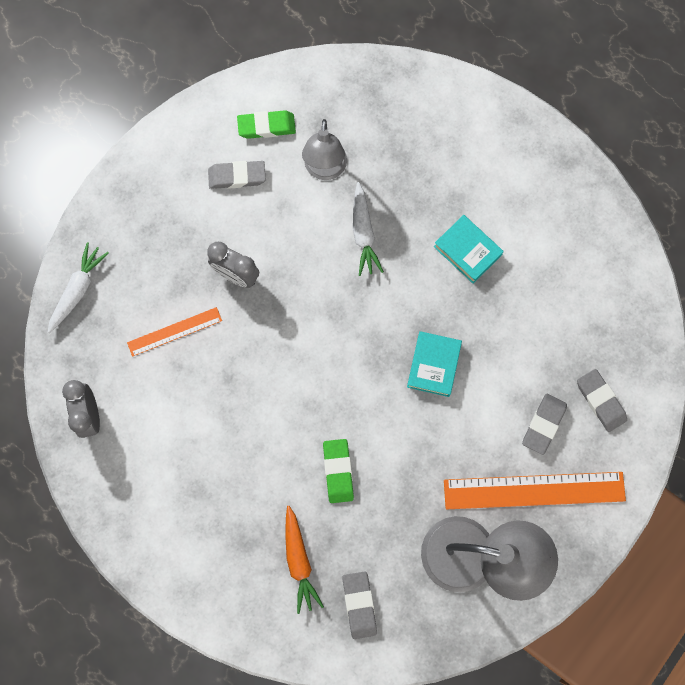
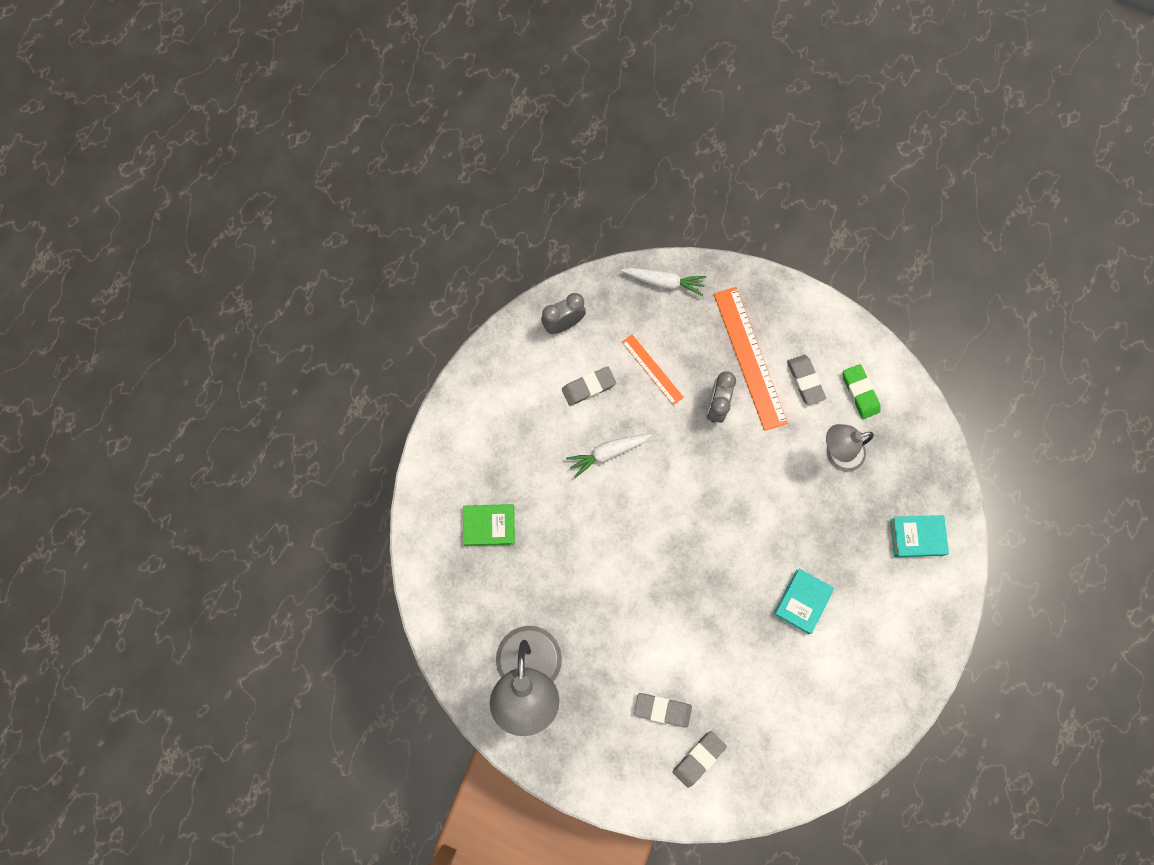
camera: 75 degrees right, 0 degrees up
(299, 561) = (489, 525): orange carrot -> green book
(338, 471) = (572, 538): green eraser -> none
(359, 605) = (465, 585): grey eraser -> grey eraser (588, 387)
(363, 233) = (788, 504): white carrot -> white carrot (608, 453)
(433, 365) = (687, 597): turquoise book -> turquoise book (917, 537)
(534, 490) = (601, 714): orange ruler -> orange ruler (750, 357)

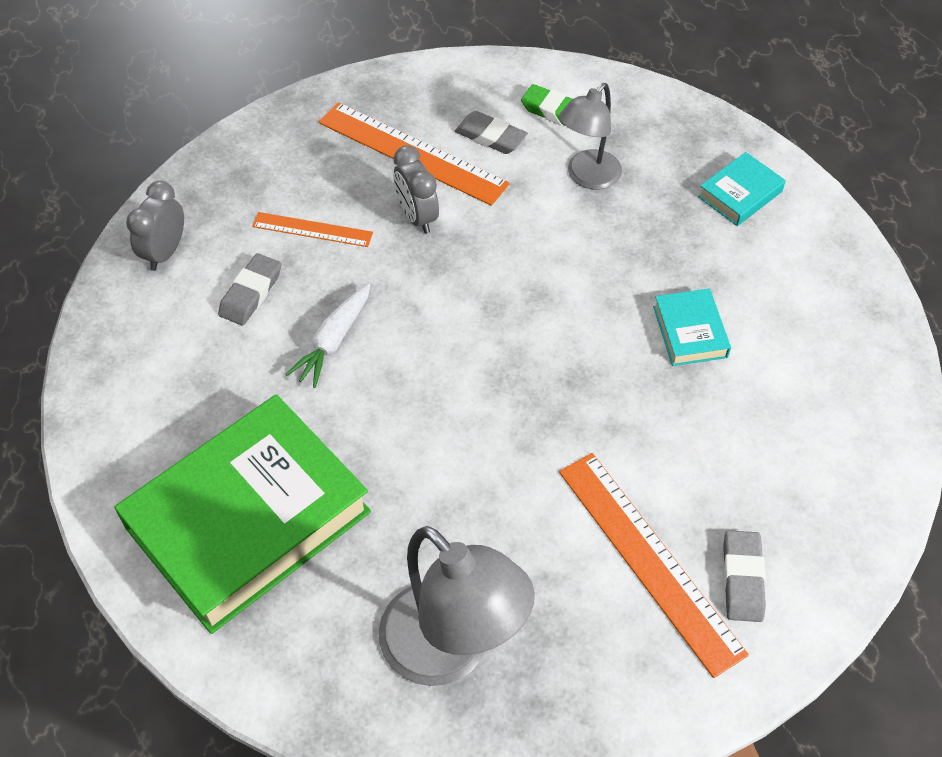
camera: 40 degrees left, 20 degrees down
(489, 525) = (248, 519): green book -> green book, size x2.38
(662, 709) = (649, 559): grey eraser -> orange ruler
(664, 282) = (253, 145): white carrot -> none

